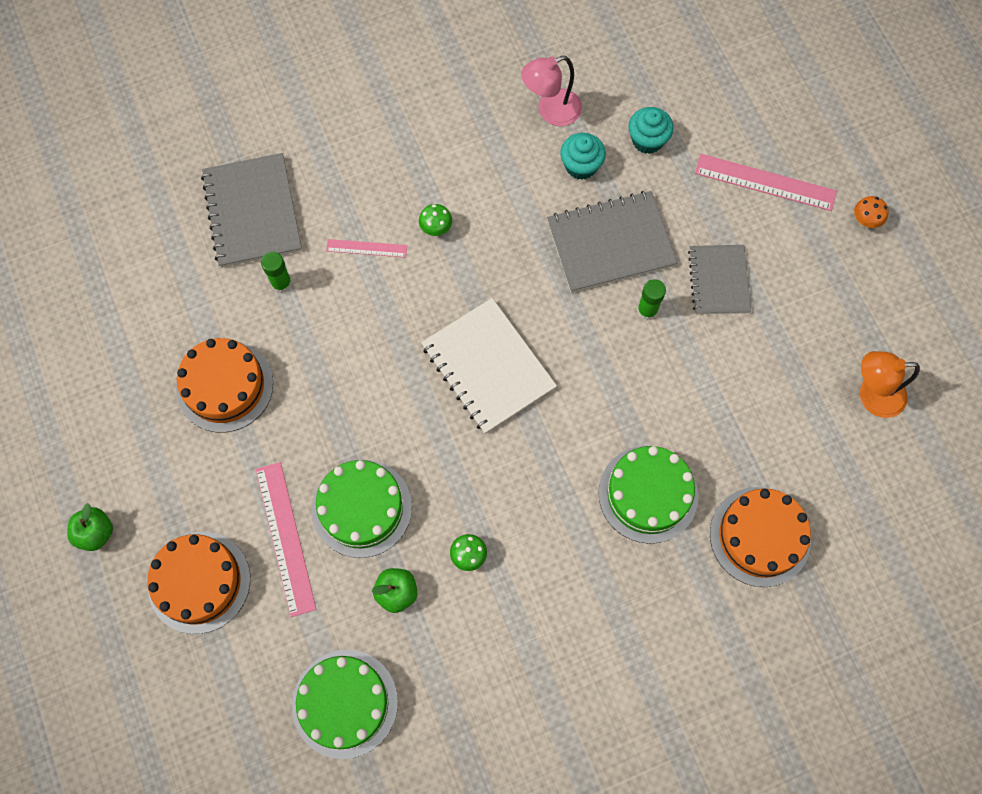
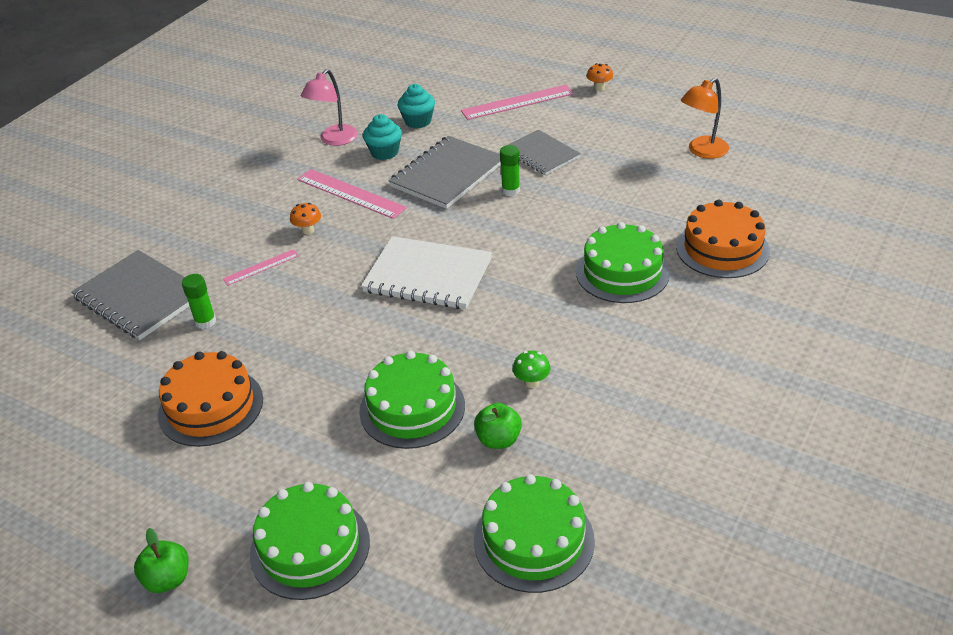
camera: 35 degrees left, 30 degrees down
(199, 582) = (310, 547): orange cake -> green cake
(285, 538) = (363, 467): pink ruler -> pink ruler (350, 193)
(436, 228) = (308, 230): green mushroom -> orange mushroom

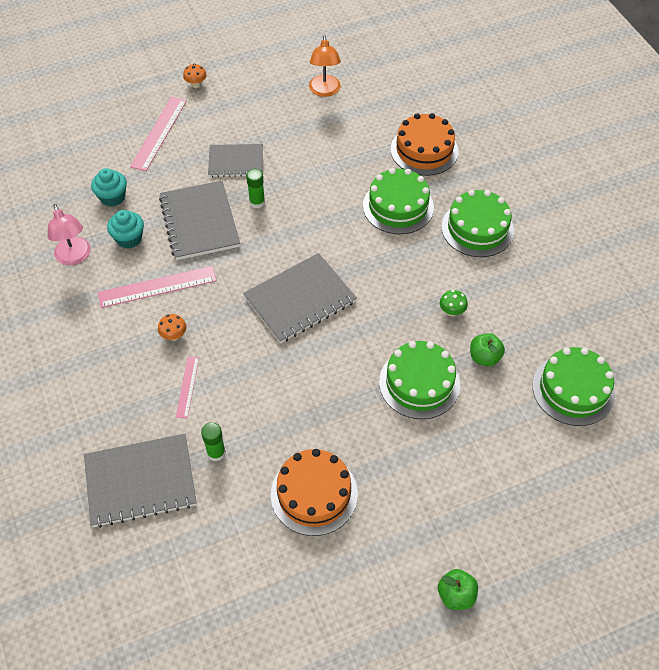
camera: 55 degrees left, 15 degrees up
(310, 547) = (491, 502): green cake -> green cake (477, 228)
(428, 275) = (300, 300): white notebook -> grey notebook

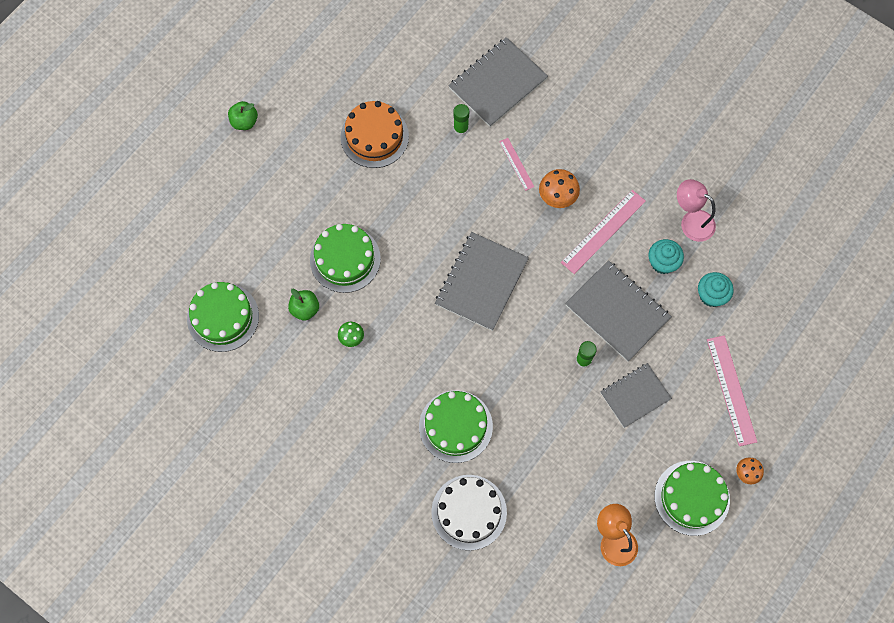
camera: 150 degrees right, 15 degrees up
(174, 336) = (557, 197): orange mushroom -> orange mushroom, size x1.60
(424, 150) = (469, 512): orange cake -> white cake
(477, 228) = (371, 440): green cake -> green cake (692, 497)

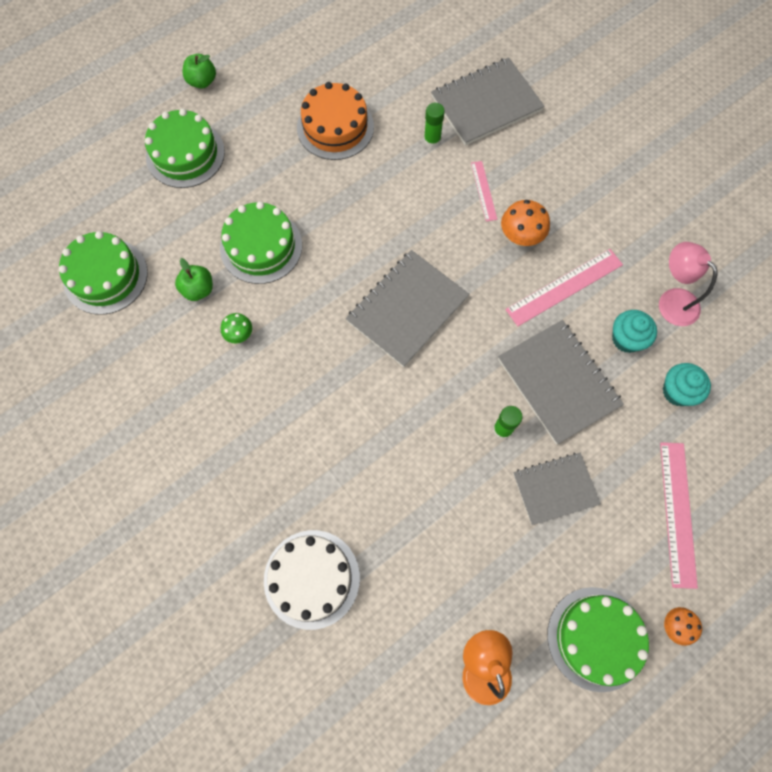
camera: 15 degrees right, 0 degrees up
(455, 426) = (327, 468): green cake -> green cake (185, 154)

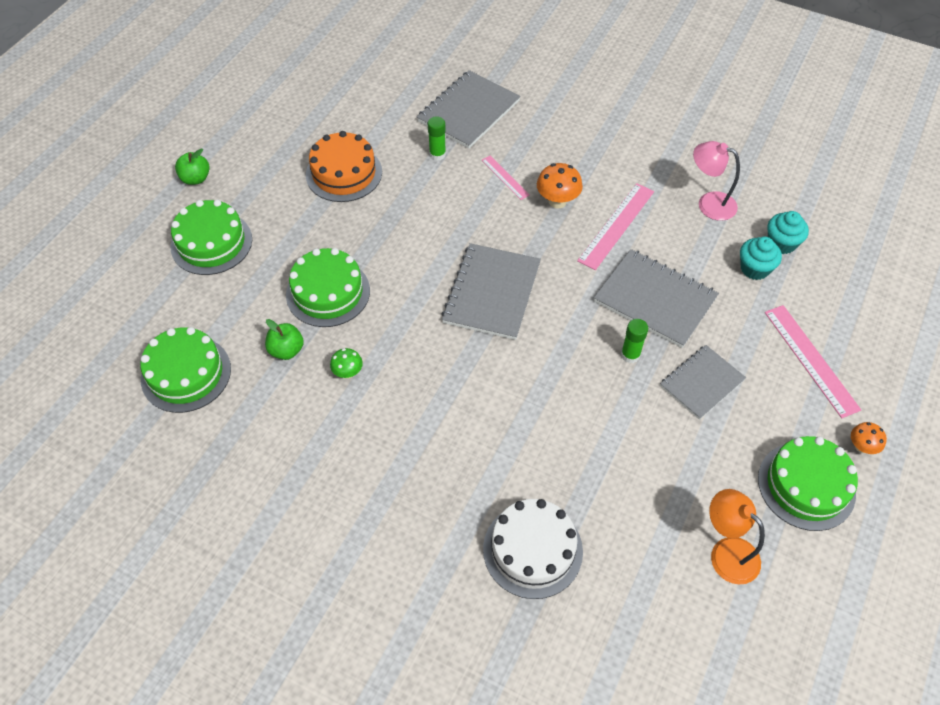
camera: 25 degrees left, 15 degrees down
(626, 339) = (690, 245): turquoise cupcake -> turquoise cupcake (781, 243)

